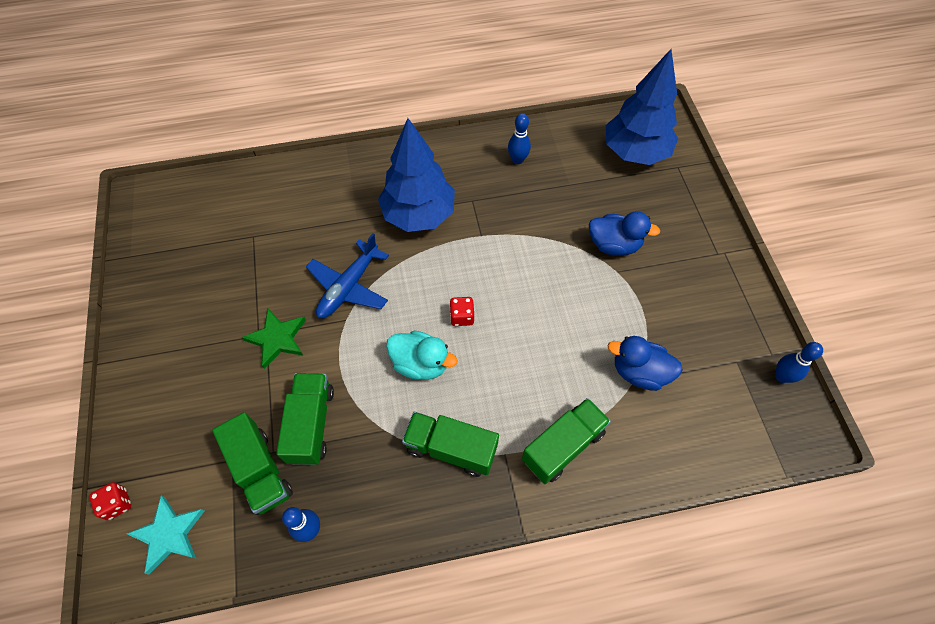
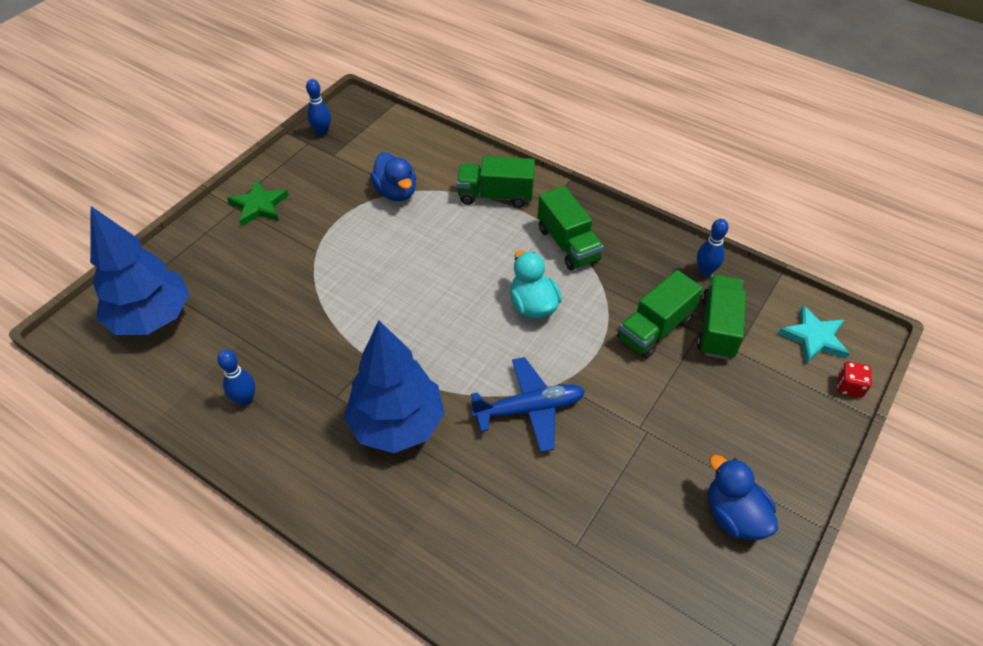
camera: 135 degrees left, 10 degrees down
(277, 339) = (632, 414): green star -> green star (259, 206)
(462, 317) = (465, 311): red dice -> none
(614, 245) = (289, 268): blue duck -> blue duck (734, 515)

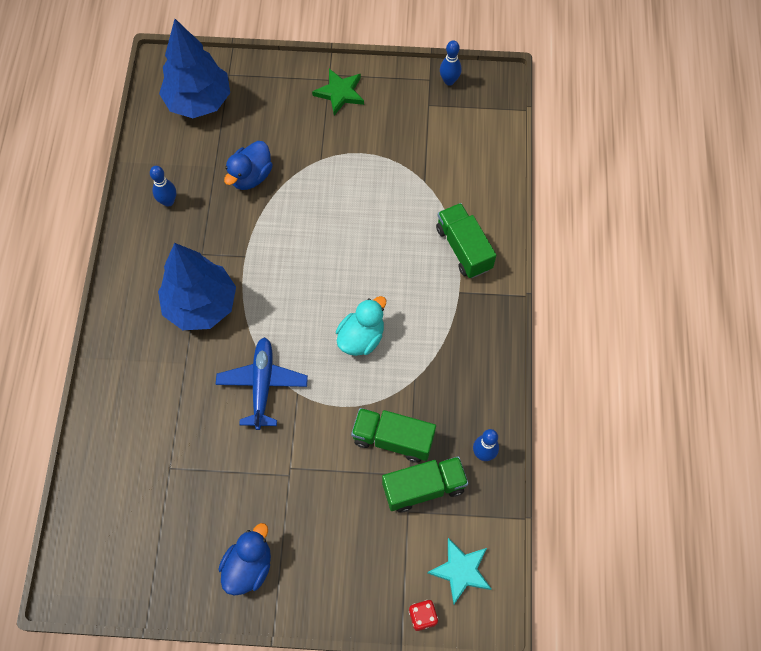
camera: 60 degrees right, 15 degrees up
(396, 192) = (417, 174): blue duck -> blue duck (251, 176)
(530, 409) = (262, 384): blue plane -> blue plane turned 135 degrees counterclockwise
(567, 244) = (444, 331): green truck -> none

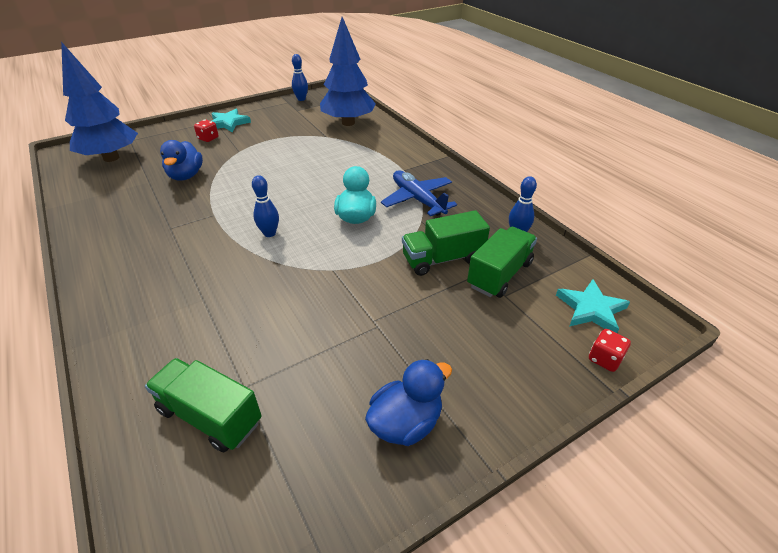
camera: 35 degrees left, 25 degrees down
(168, 201) = (115, 212): blue bowling pin -> blue bowling pin (269, 233)
(201, 305) = (192, 256): blue tree -> blue tree (348, 123)
(249, 566) = (406, 423): blue duck -> blue duck turned 60 degrees clockwise
(262, 384) = (295, 279): blue plane -> blue plane (417, 199)
(304, 115) = (208, 138): none -> red dice
(340, 93) = (228, 123): green star -> turquoise star
(464, 248) = (384, 152): green truck -> green truck (210, 416)

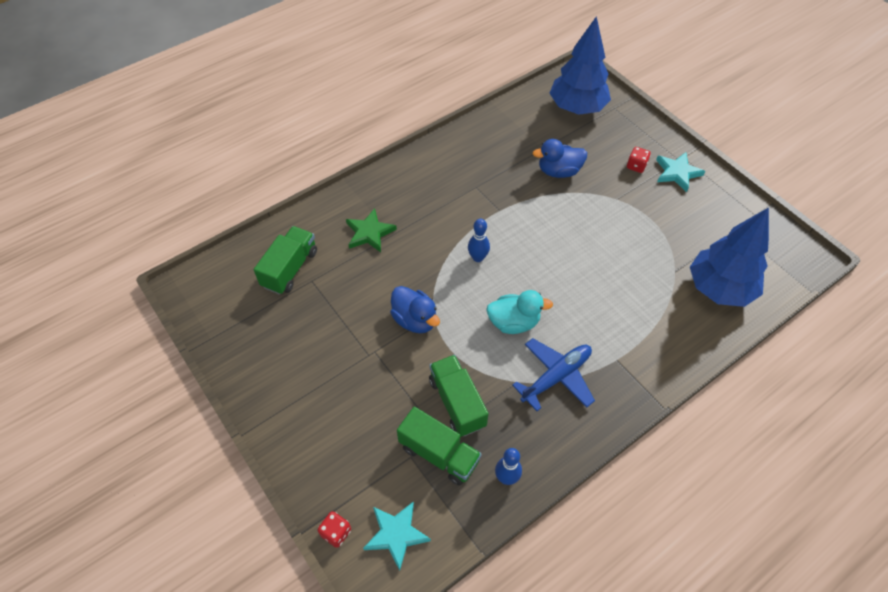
camera: 85 degrees right, 15 degrees up
(188, 320) = (369, 233): none -> green star
(301, 99) = (770, 227): blue bowling pin -> none
(406, 423) = (280, 380): blue duck -> blue duck (415, 320)

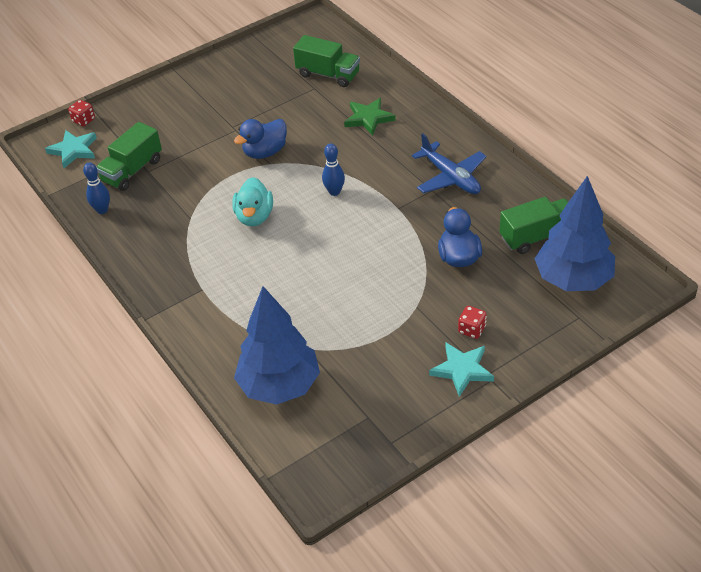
camera: 95 degrees right, 10 degrees down
(457, 402) = (176, 180): green truck -> green truck (537, 237)
(556, 377) = (191, 244): blue plane -> blue plane (451, 177)

